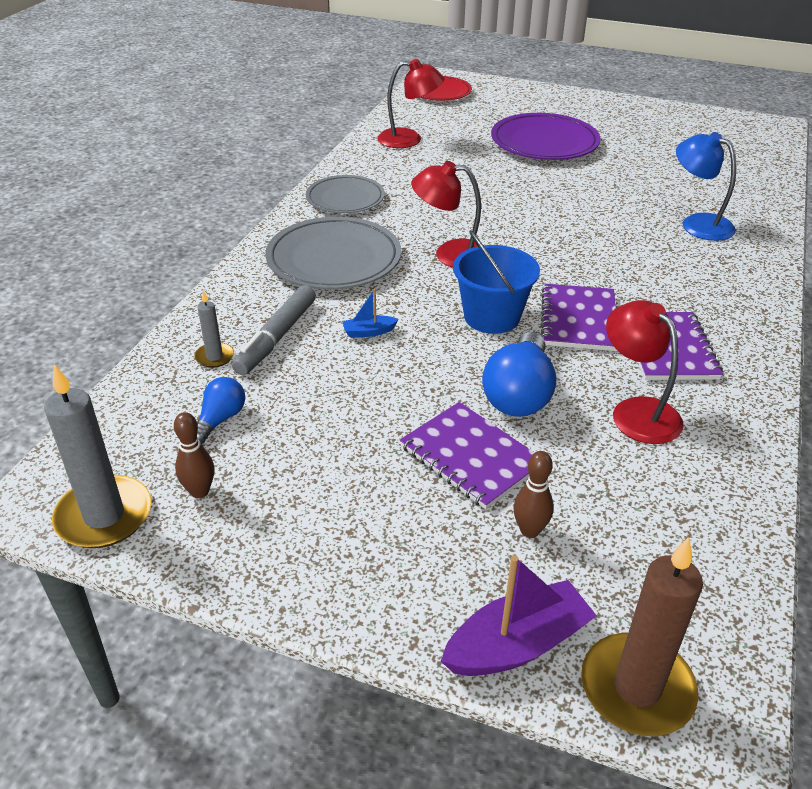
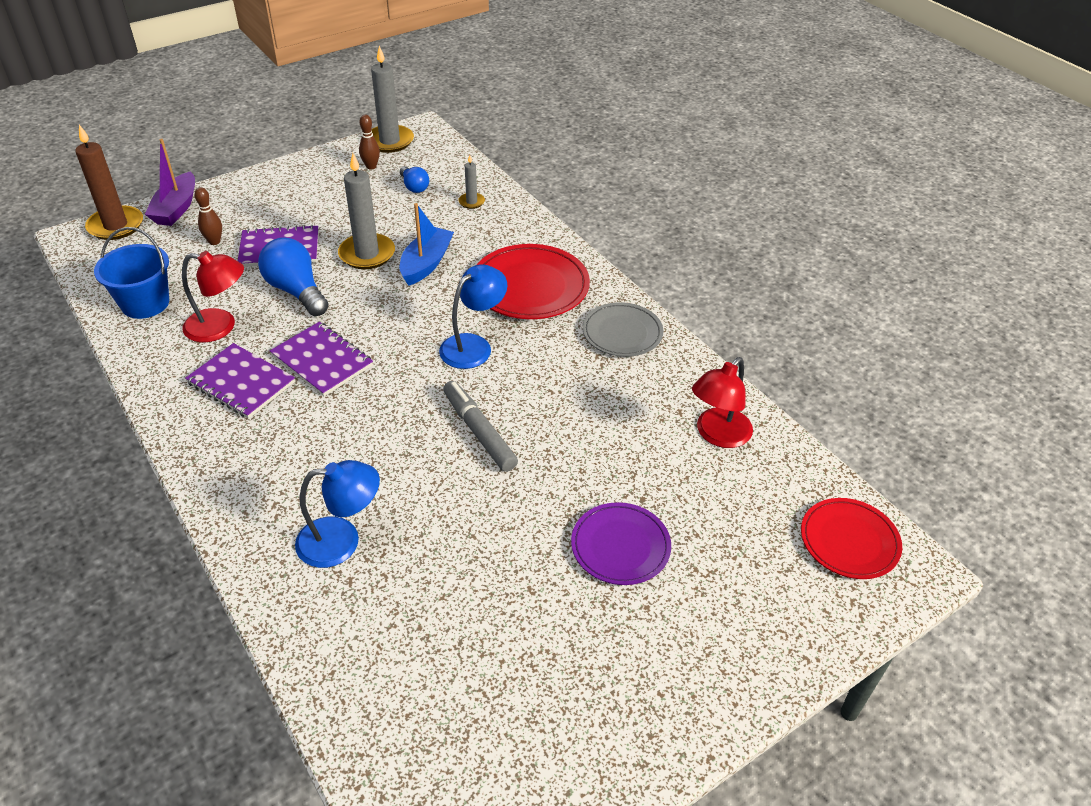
camera: 125 degrees right, 5 degrees up
(277, 337) = (464, 228): grey marker -> grey marker (479, 432)
(334, 259) = (530, 286): grey plate -> red plate
(369, 332) = (426, 264): blue boat -> blue boat, size x1.99
(399, 380) = (367, 254): none -> grey candle
(450, 254) = (473, 345): red lamp -> blue lamp
(492, 317) = (376, 322): blue bucket -> blue bucket (145, 303)
(544, 142) = (620, 546): purple plate -> purple plate, size x0.65

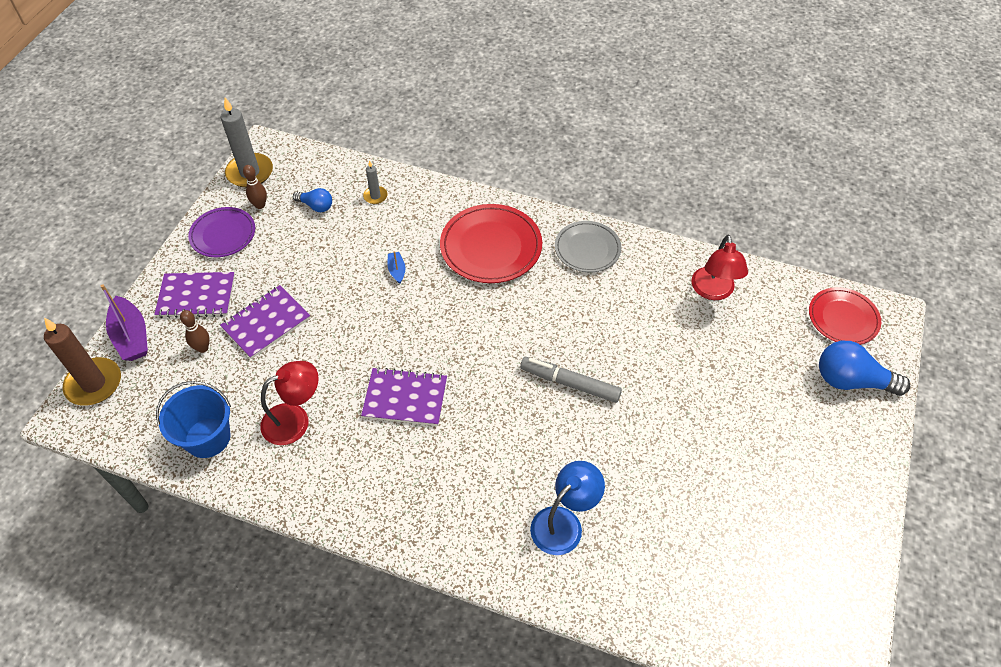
camera: 35 degrees left, 10 degrees up
(241, 382) = (364, 454): purple notebook -> purple notebook (196, 296)
(296, 291) = (321, 352): blue light bulb -> blue light bulb (851, 381)
(367, 254) = (342, 288): grey candle -> none
(426, 264) = (397, 270): blue boat -> blue boat, size x0.50
(473, 345) = (500, 319): blue lamp -> none
(620, 546) = (730, 407): purple plate -> purple plate (223, 234)

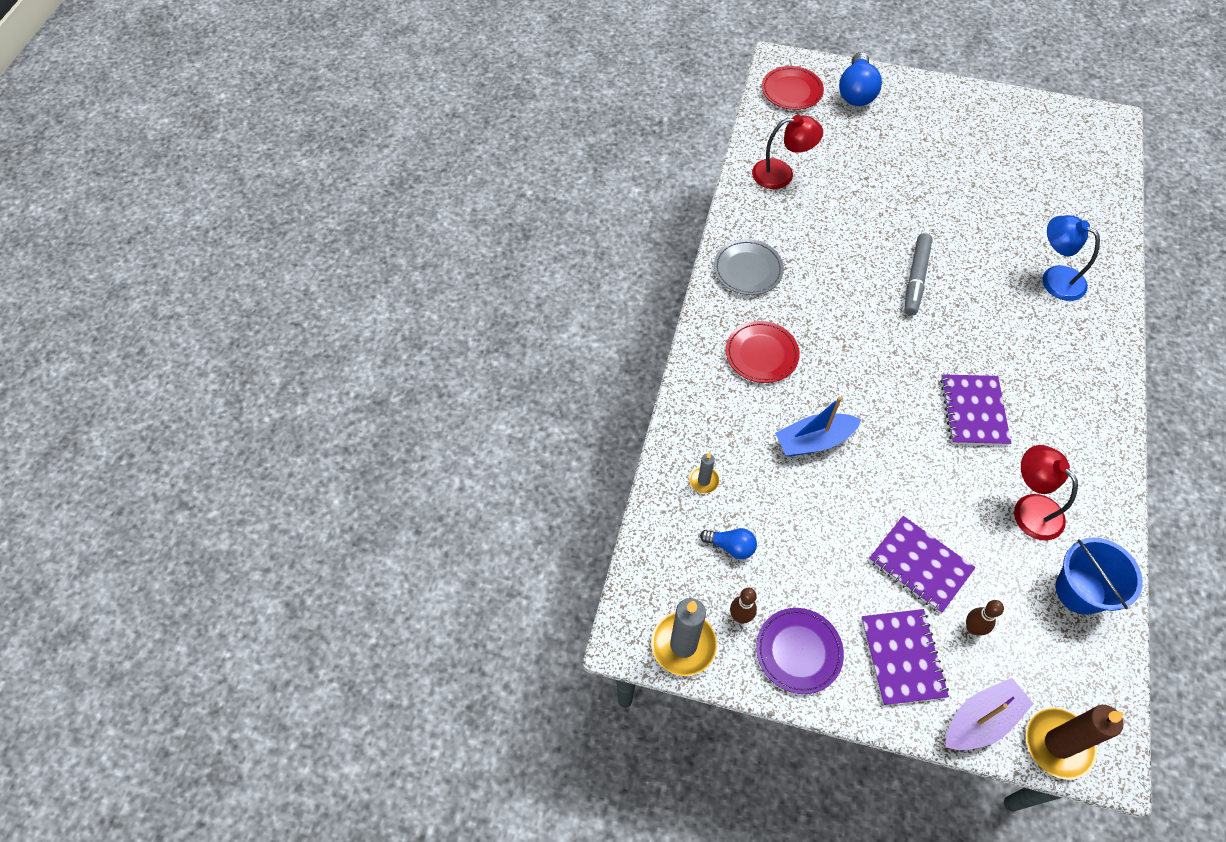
camera: 95 degrees left, 5 degrees up
(316, 206) = (731, 546): blue light bulb -> blue light bulb turned 90 degrees clockwise
(397, 270) = (814, 441): blue boat -> blue boat, size x1.99
(491, 247) = (761, 354): red plate -> red plate, size x0.65

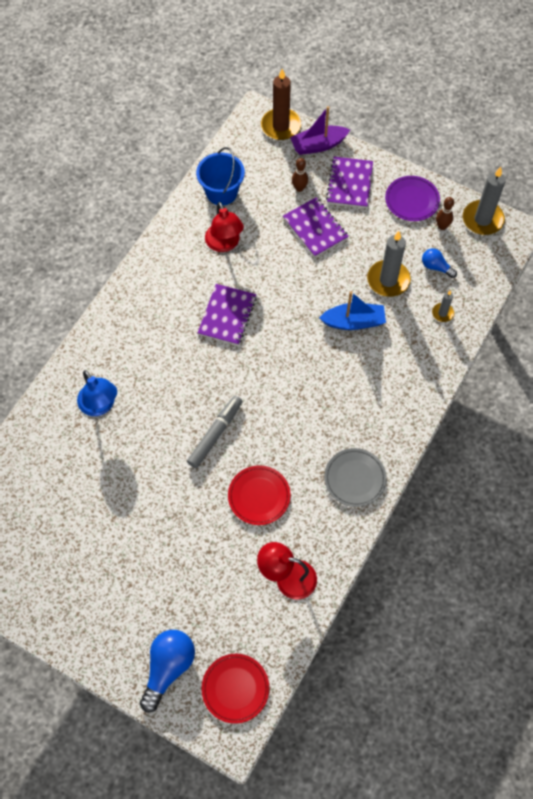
camera: 165 degrees left, 5 degrees up
(761, 354) = (369, 398): red plate -> red plate (259, 496)
(790, 510) = (388, 280): none -> grey candle

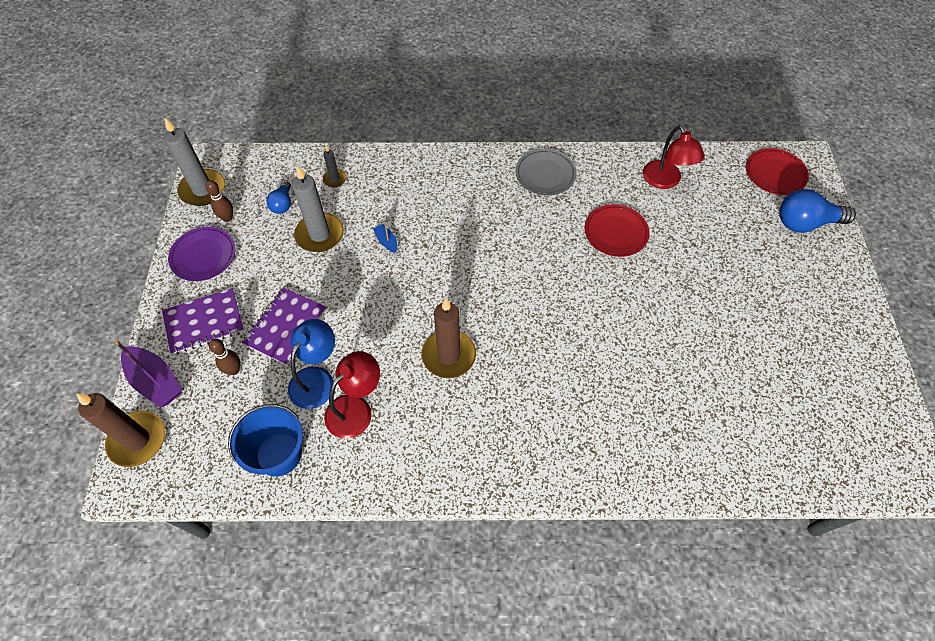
camera: 120 degrees left, 5 degrees down
(100, 406) = (638, 419): blue lamp -> blue lamp (317, 379)
(215, 434) = (586, 296): grey marker -> none
(227, 315) = (448, 355): purple notebook -> brown candle
(353, 322) = (386, 241): blue boat -> blue boat, size x0.50

